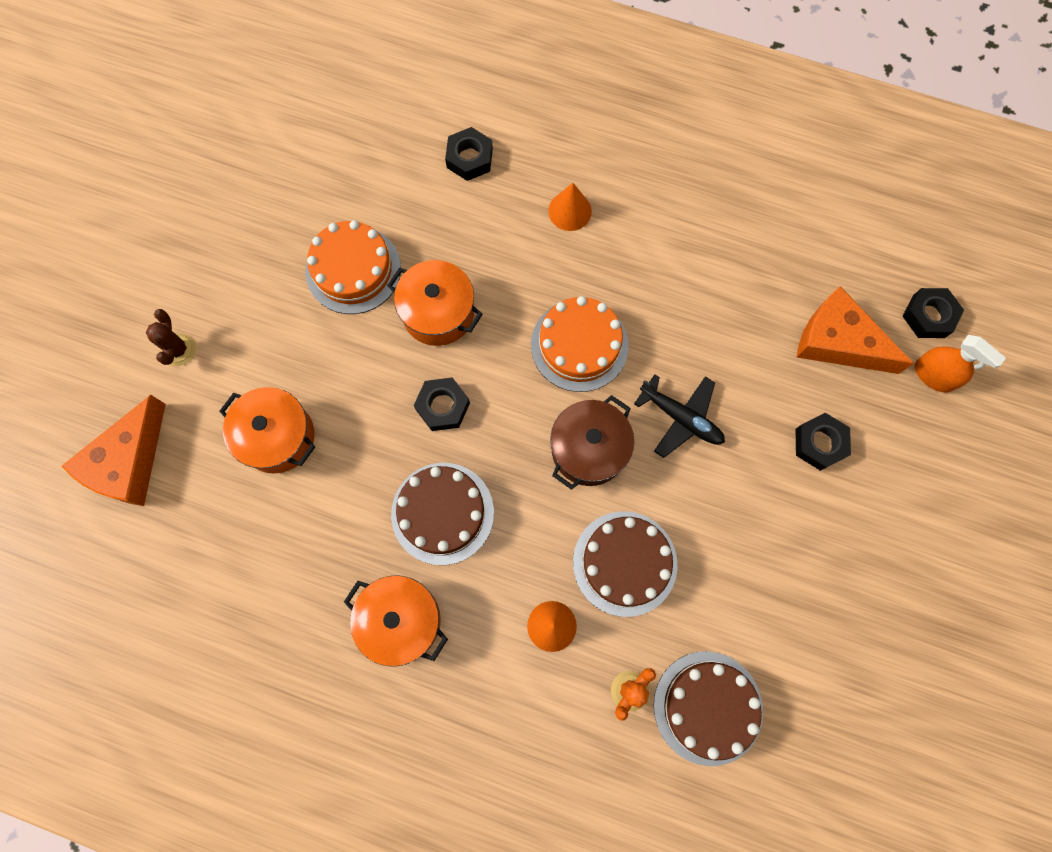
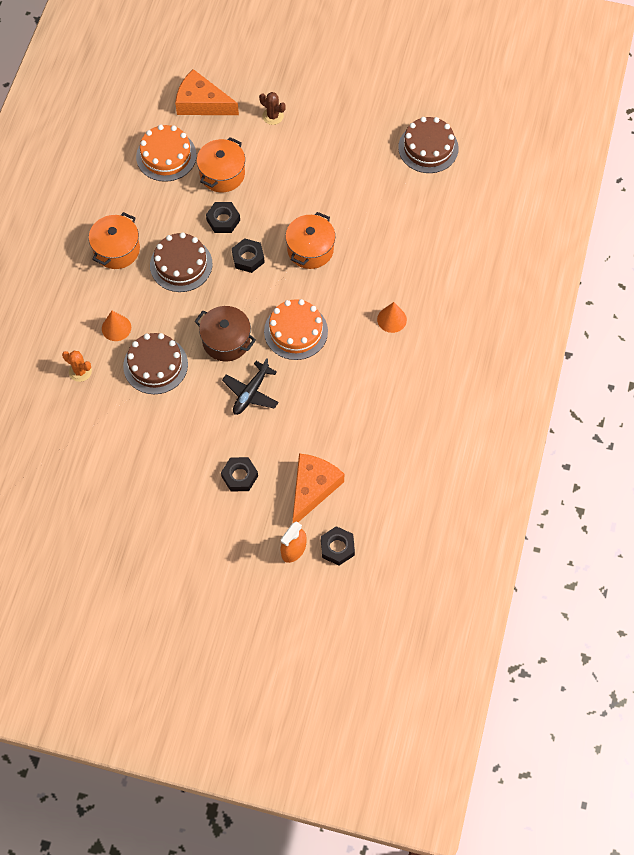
camera: 85 degrees right, 10 degrees down
(178, 350) = (273, 116): brown cactus -> brown cactus turned 45 degrees clockwise
(353, 269) = (335, 200): orange cake -> orange cake (166, 156)
(469, 158) = (424, 257): black nut -> black nut (223, 220)
(708, 707) = (71, 414): brown cake -> brown cake (428, 148)

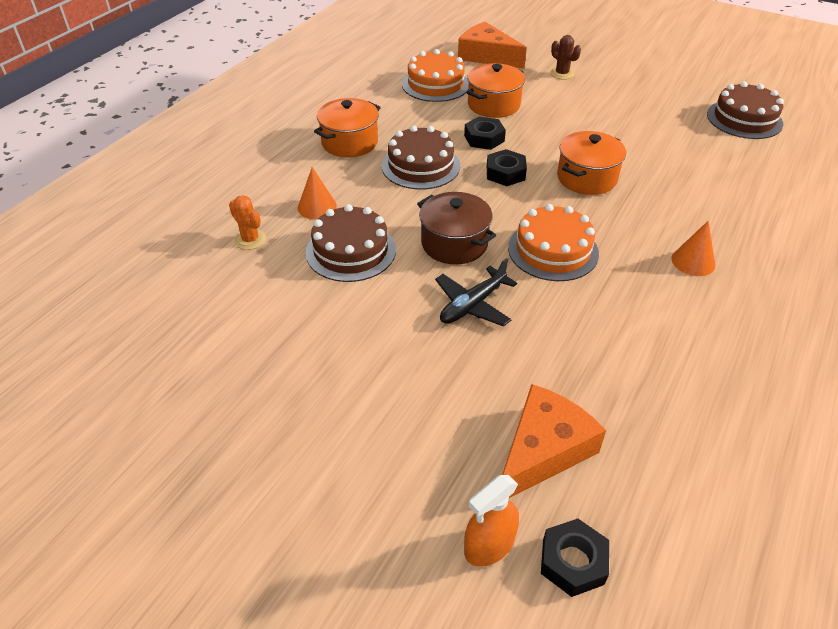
camera: 15 degrees right, 20 degrees down
(239, 476) = (425, 406): black nut -> none

